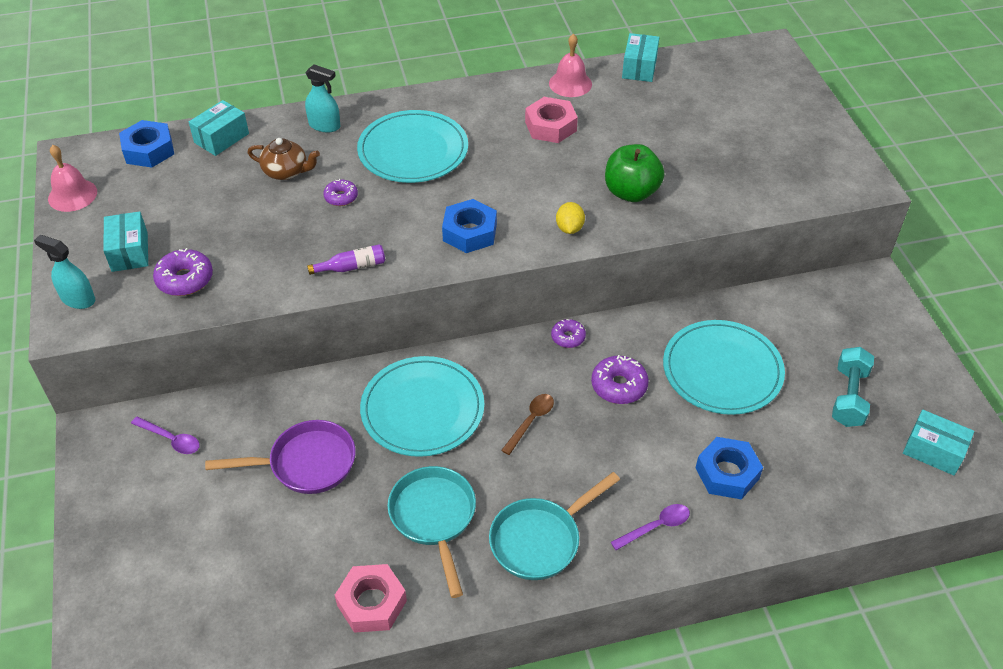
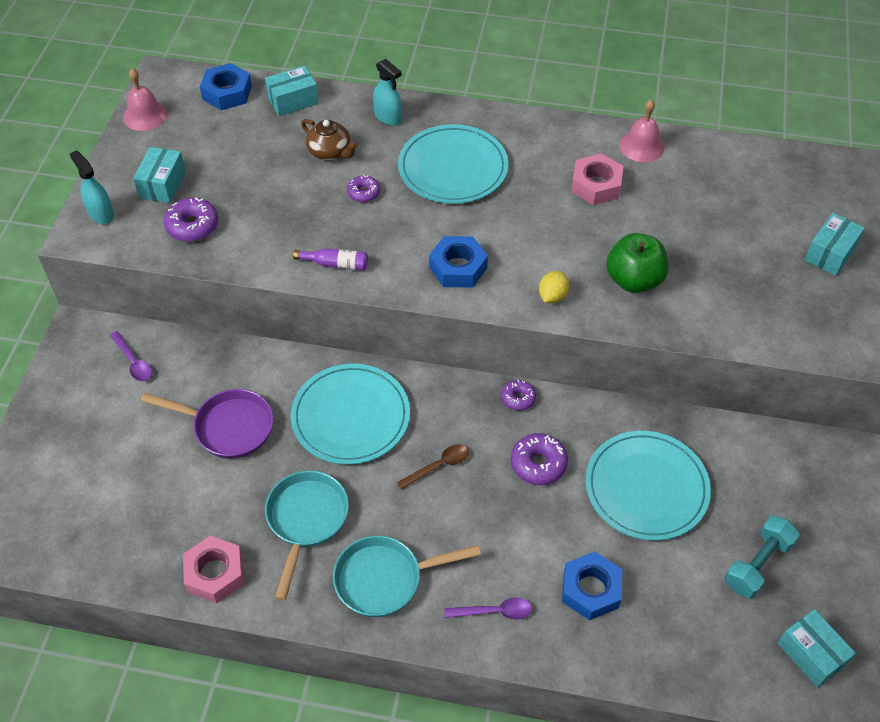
camera: 25 degrees right, 5 degrees up
(639, 68) = (721, 150): turquoise box -> turquoise box (830, 253)

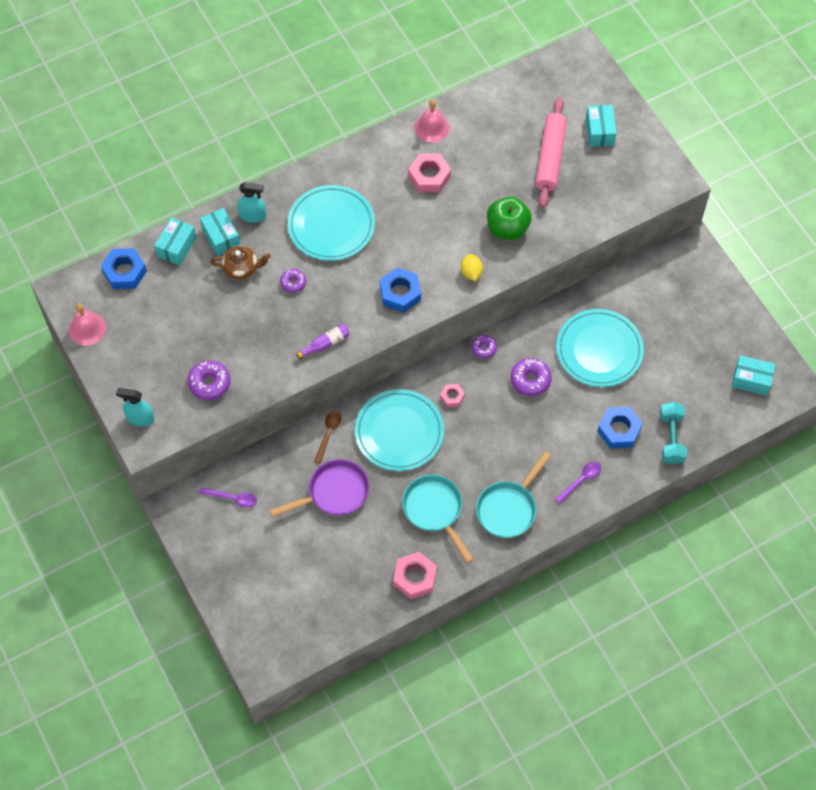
camera: 40 degrees left, 10 degrees up
(162, 184) = (157, 369): turquoise box -> turquoise box (221, 237)
(438, 421) = (452, 397): none -> pink nut
(438, 466) = (477, 423): brown spoon -> brown spoon (328, 434)
(748, 244) = (550, 157): none -> pink rolling pin
(757, 564) = (689, 351): turquoise dumbbell -> turquoise dumbbell (671, 438)

